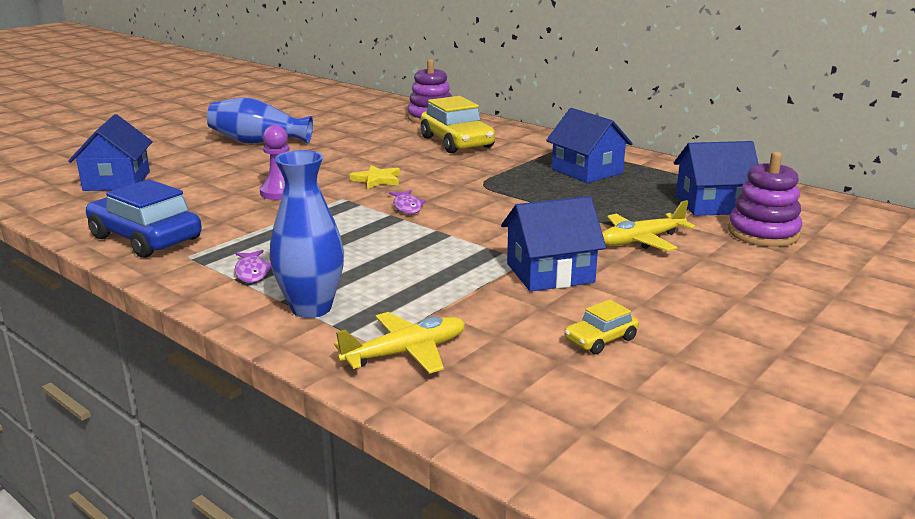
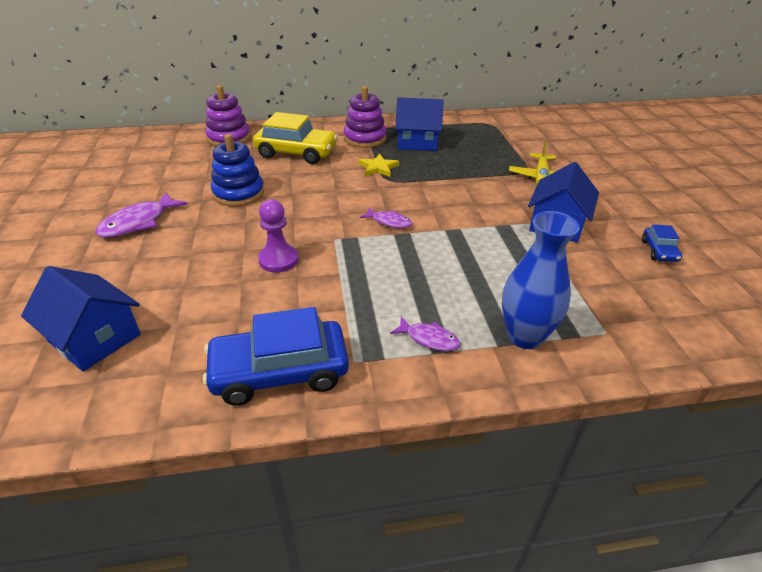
camera: 50 degrees left, 15 degrees up
(258, 142) = (138, 222): blue vase -> purple fish
(351, 150) = (239, 193): none -> blue stacking toy
(377, 180) = (319, 210): yellow star -> yellow star (378, 168)
(405, 353) = (628, 326): yellow plane -> none
(600, 339) = (659, 251): yellow car -> blue car
(712, 204) = (515, 138): blue house -> none
(763, 233) = (567, 146): purple stacking toy -> purple stacking toy (365, 139)

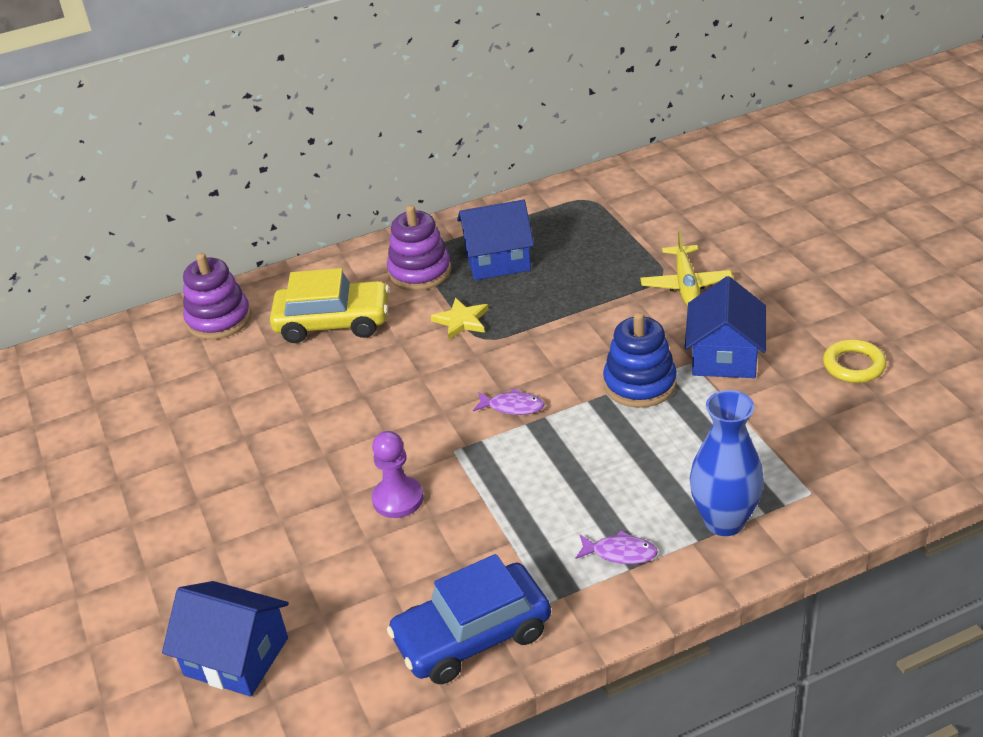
camera: 10 degrees left, 0 degrees up
(138, 222) = (181, 493): purple fish -> none
(239, 193) = (290, 413): blue stacking toy -> blue stacking toy (639, 384)
(659, 251) = (853, 365): blue car -> yellow ring

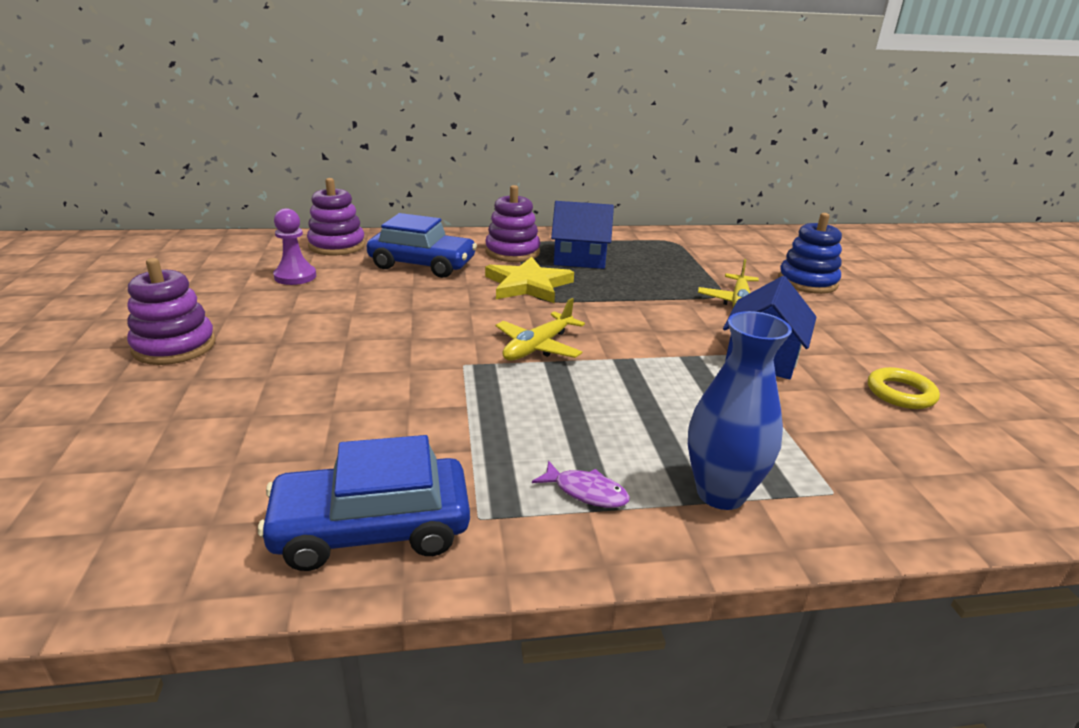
camera: 10 degrees right, 10 degrees down
(165, 514) = (174, 346): none -> purple stacking toy
(236, 656) = (116, 475): blue house -> none
(333, 322) = (422, 264): yellow car -> blue car
(398, 499) = (385, 387): purple pawn -> purple pawn (295, 276)
(461, 321) = (528, 285): yellow star -> yellow star, size x1.69
(512, 407) = (538, 347): purple fish -> yellow plane
(639, 384) = (669, 358): blue stacking toy -> blue stacking toy (807, 282)

